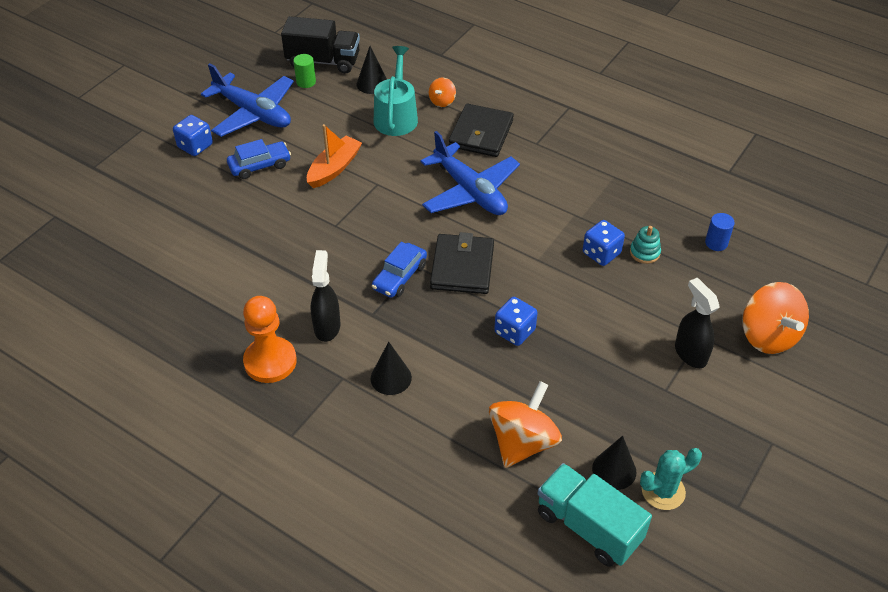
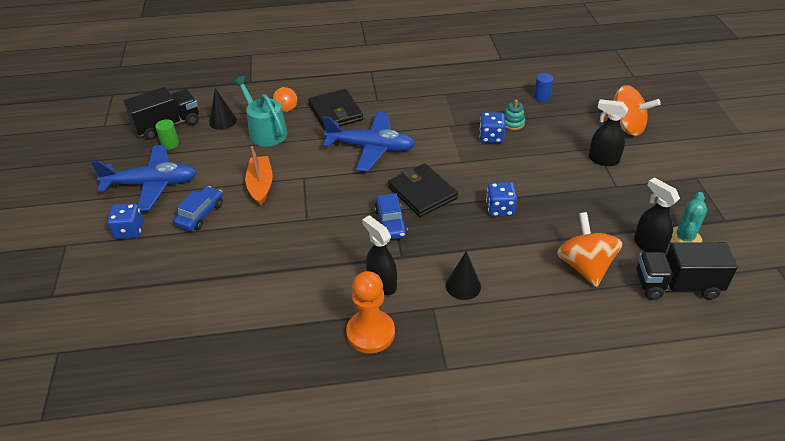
camera: 40 degrees left, 5 degrees down
(588, 526) = (677, 285): turquoise truck -> black truck
(614, 470) = (648, 246): black cone -> black spray bottle

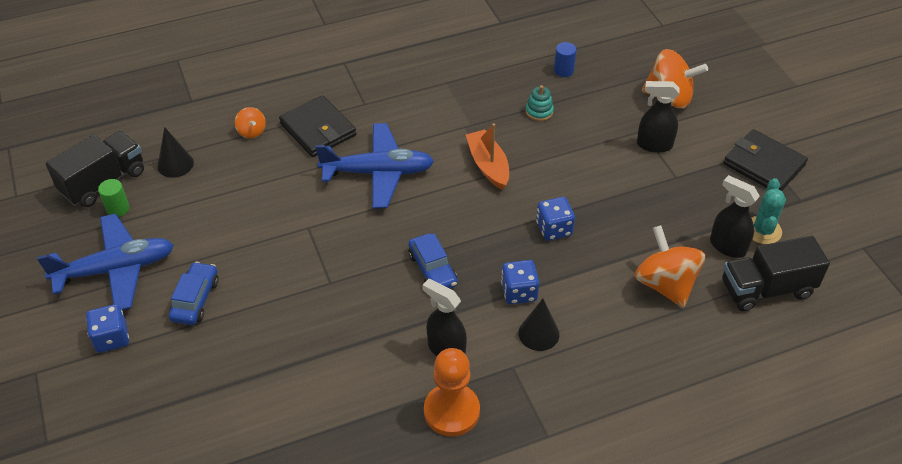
camera: 15 degrees left, 5 degrees up
(260, 185) = (257, 247): orange boat -> orange boat (488, 165)
(265, 131) = (237, 170): turquoise watering can -> none
(422, 193) = (458, 223): black wallet -> black wallet (764, 164)
(491, 137) = (518, 135): blue dice -> blue dice (519, 292)

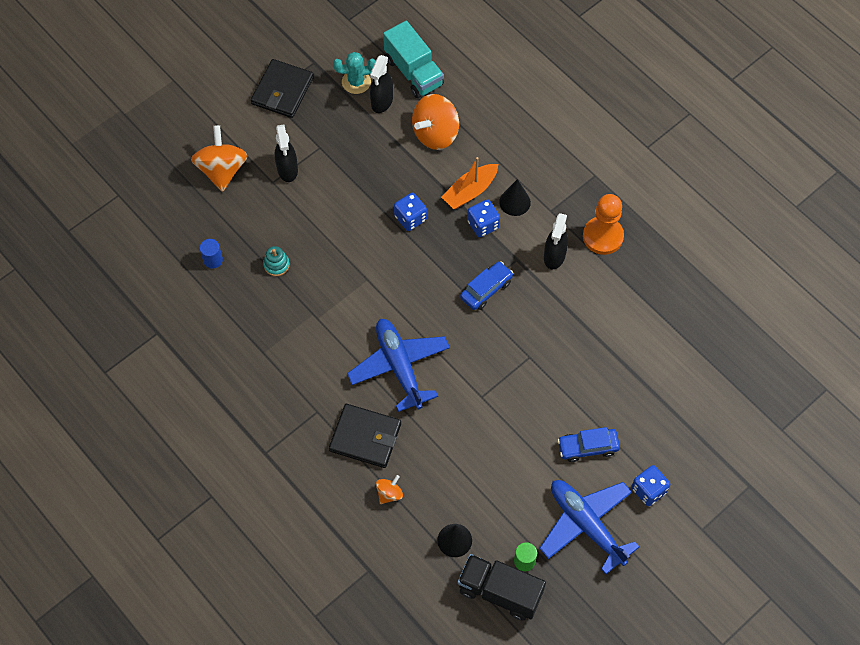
camera: 110 degrees left, 15 degrees up
(318, 129) = (365, 437): black wallet -> black wallet turned 75 degrees clockwise
(488, 165) = (358, 285): orange boat -> orange boat (470, 191)
(766, 289) = (413, 72): black truck -> turquoise truck

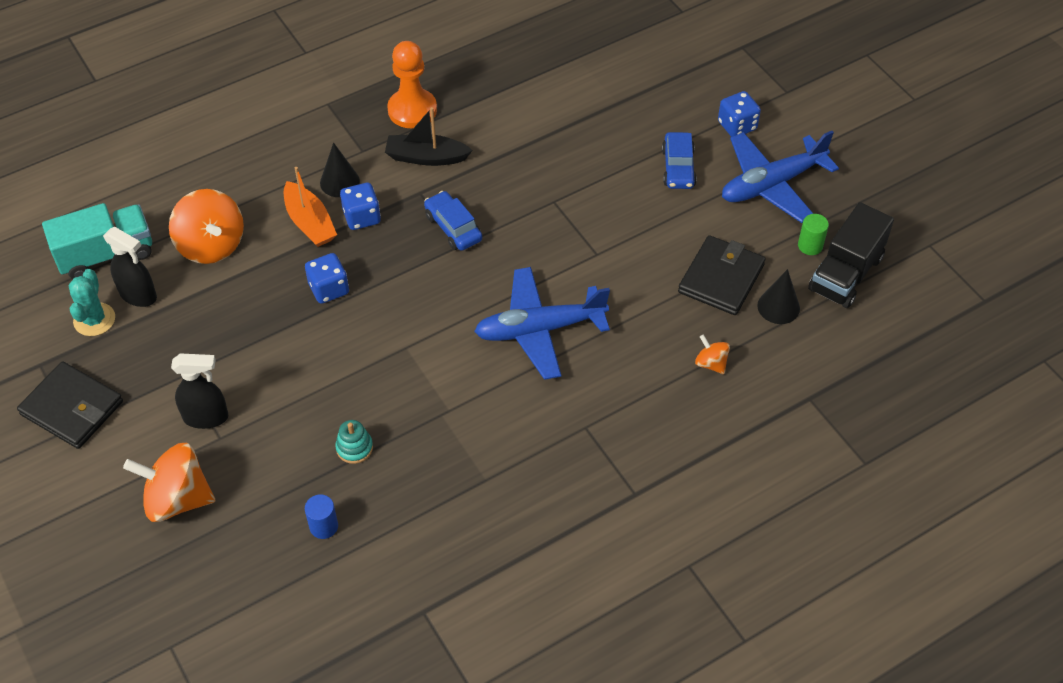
camera: 80 degrees left, 10 degrees down
(365, 437) = (631, 378): black wallet -> black wallet (721, 278)
(554, 256) = (426, 157): black spray bottle -> black boat

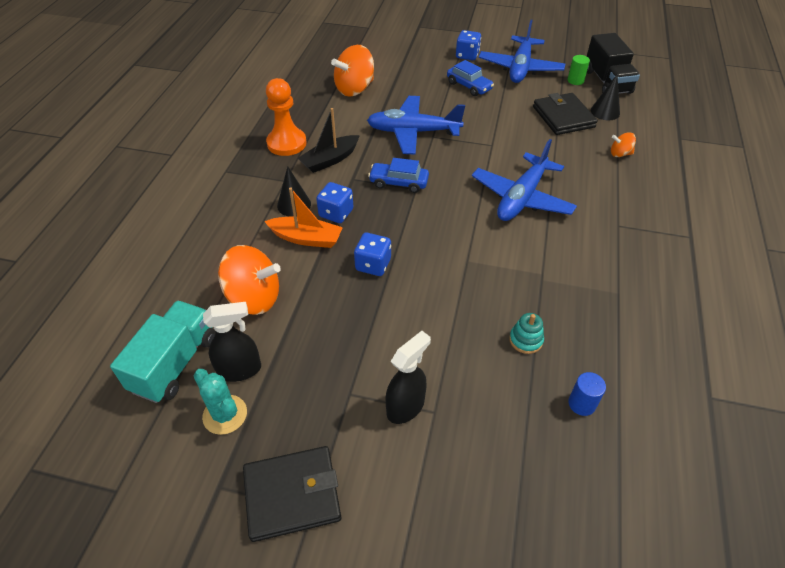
camera: 45 degrees left, 5 degrees down
(177, 499) = (466, 482): orange spinning top -> orange spinning top (355, 89)
(542, 182) = (413, 132): none -> blue plane

